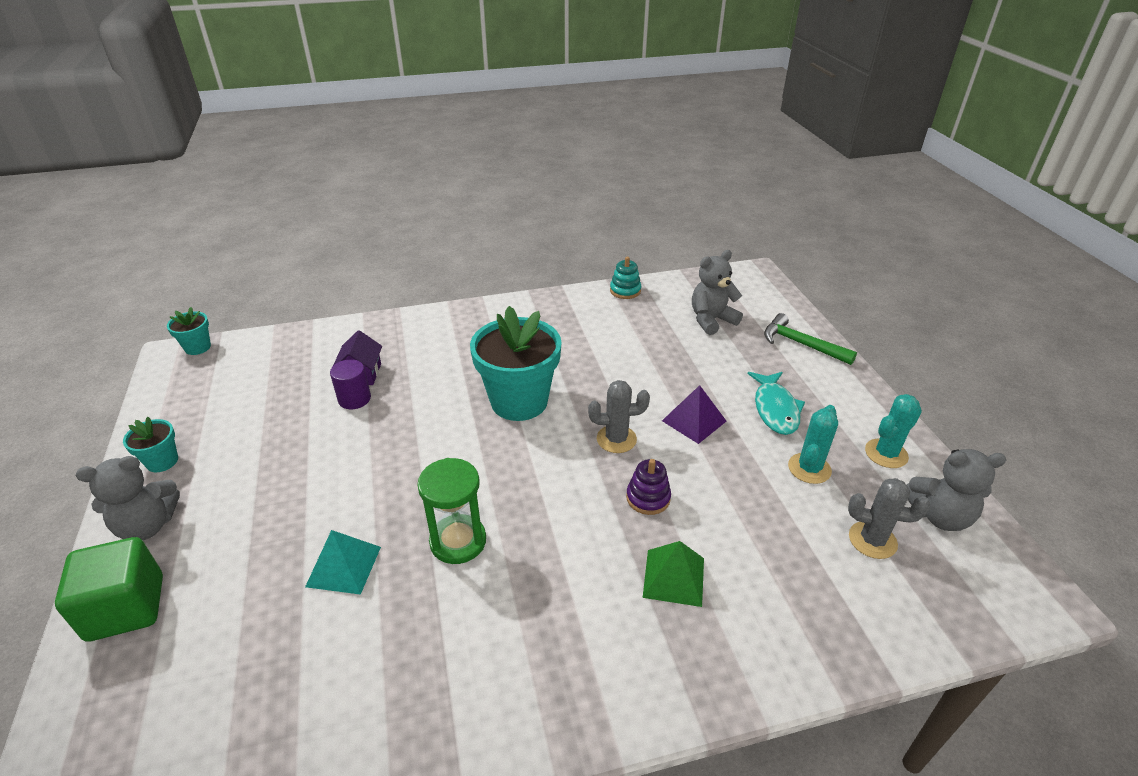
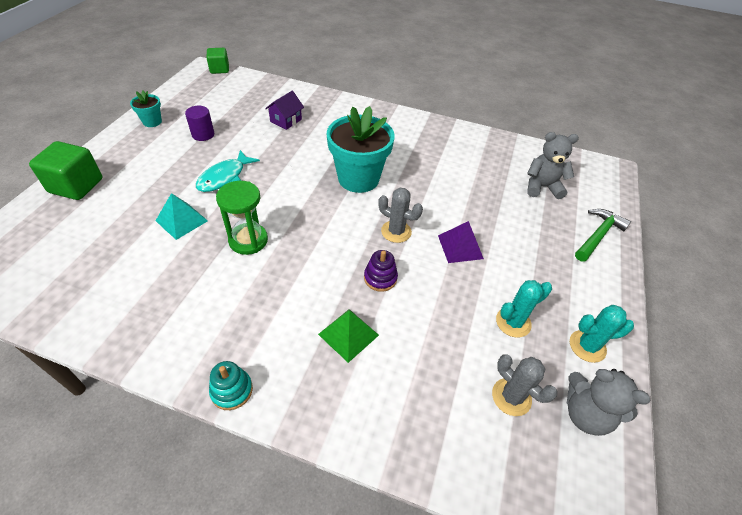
camera: 30 degrees right, 10 degrees up
(147, 525) = (118, 151): grey teddy bear -> none
(198, 347) = (219, 69): turquoise flower pot -> green cube
(354, 399) = (269, 133): purple cylinder -> purple cylinder (203, 134)
(625, 291) = (497, 140): turquoise stacking toy -> turquoise stacking toy (232, 390)
(775, 409) = (529, 270): turquoise fish -> turquoise fish (224, 177)
(801, 344) = (598, 235): green hammer -> green hammer turned 60 degrees clockwise

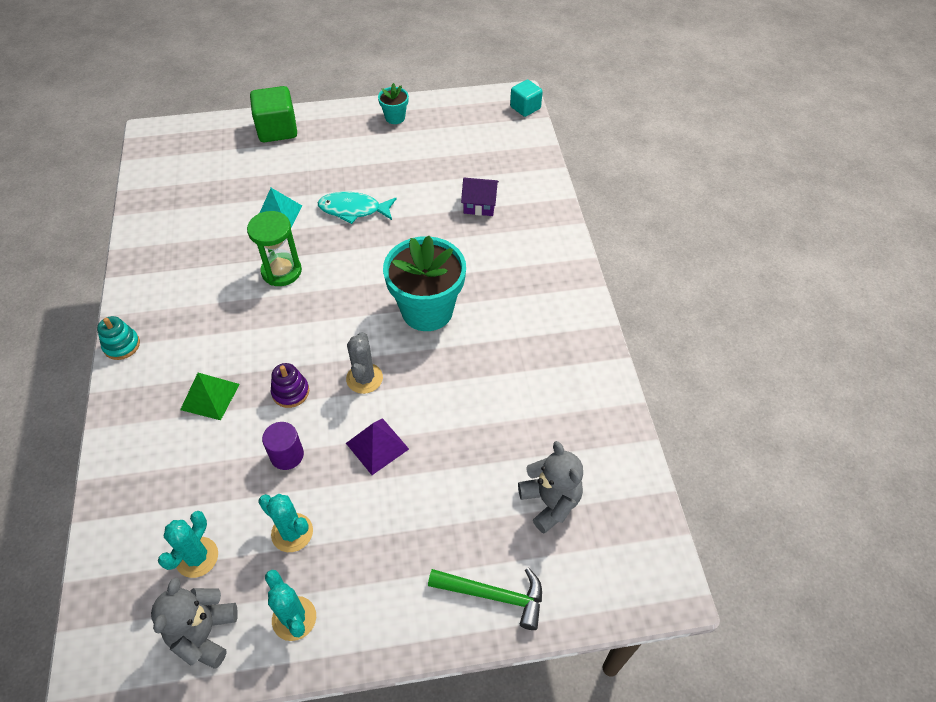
camera: 65 degrees right, 5 degrees up
(203, 134) = (404, 160): purple cylinder -> purple cylinder (287, 455)
(219, 69) = (525, 108): green cube -> turquoise cube
(511, 397) = (197, 557): grey cactus -> turquoise cactus

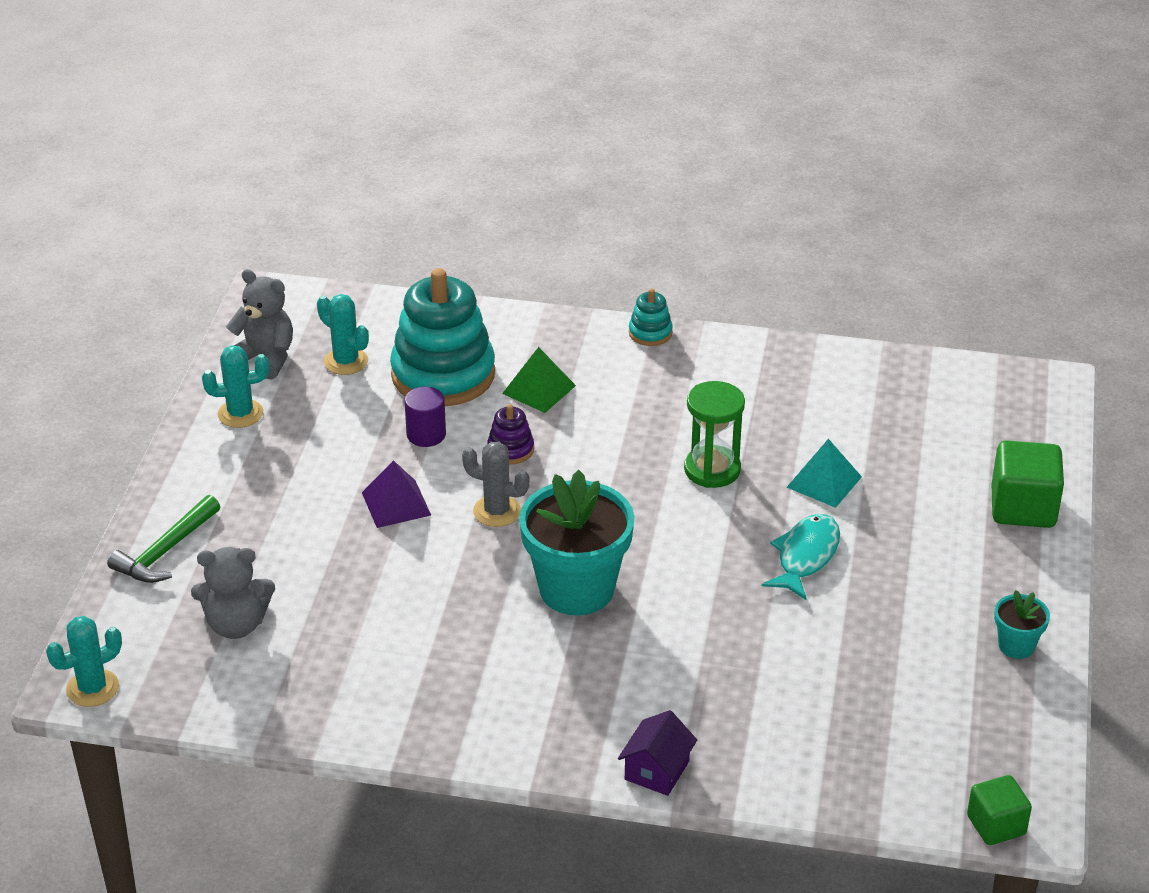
camera: 110 degrees right, 15 degrees down
(203, 471) = (443, 375): none -> turquoise stacking toy
(292, 532) = (331, 425): turquoise cactus -> turquoise cactus (92, 688)
(479, 205) = (761, 695): purple house -> purple house (657, 770)
(525, 108) = (996, 825): turquoise cube -> green cube

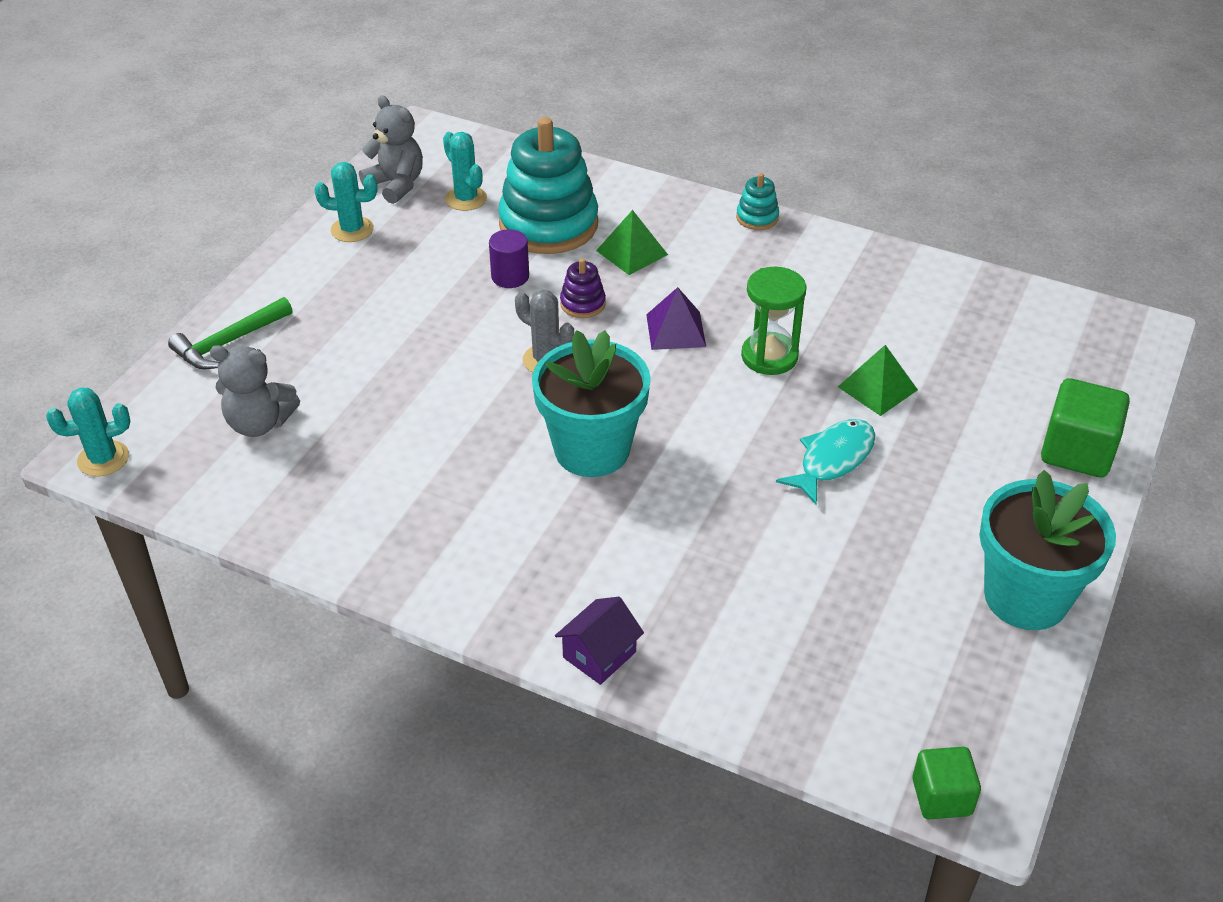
camera: 15 degrees right, 5 degrees up
(396, 503) = (455, 336): purple pyramid -> purple pyramid (676, 330)
(824, 482) = (877, 388): turquoise pyramid -> green pyramid
(1016, 646) = (1026, 597): turquoise flower pot -> turquoise flower pot, size x2.13

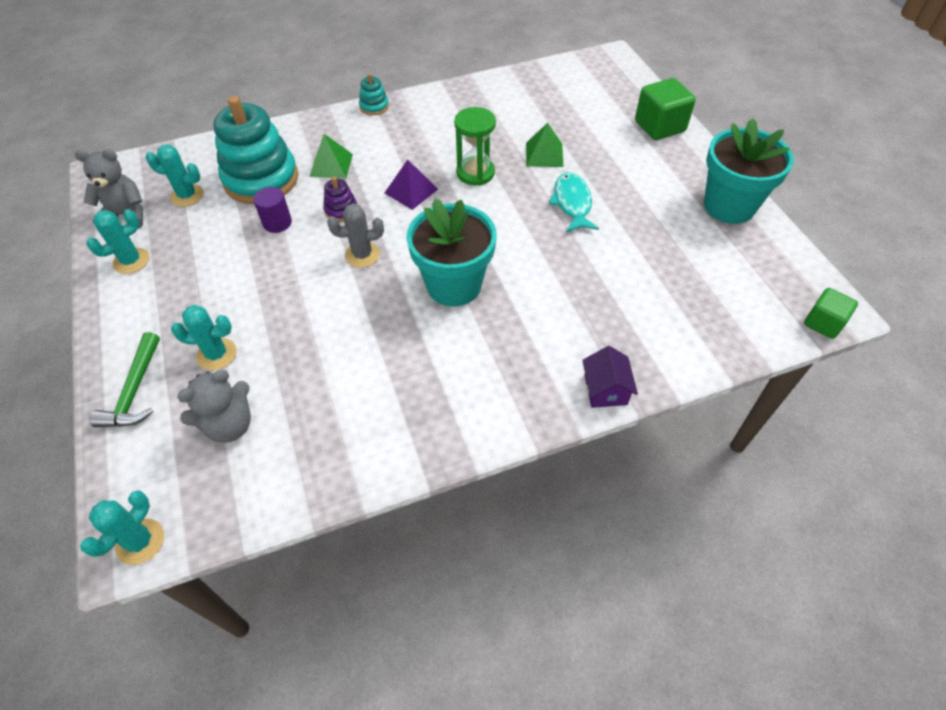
camera: 45 degrees left, 10 degrees up
(319, 358) = (217, 354): none -> turquoise cactus

